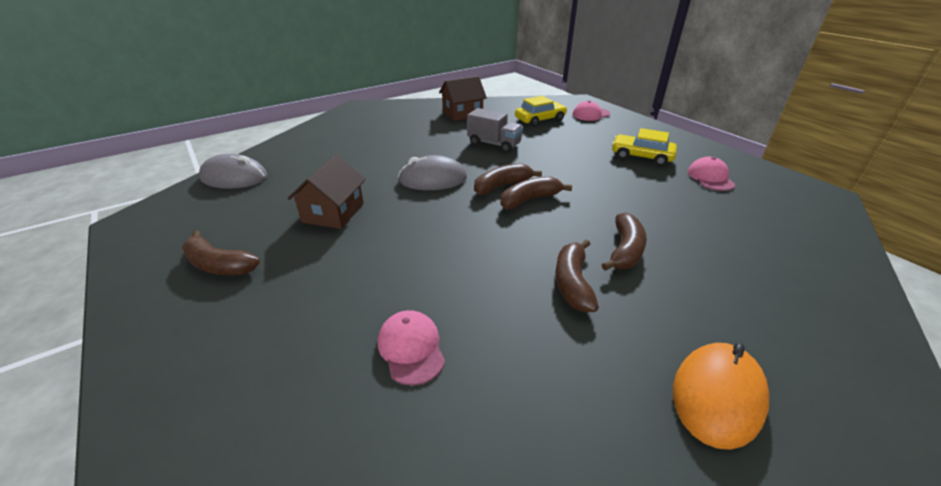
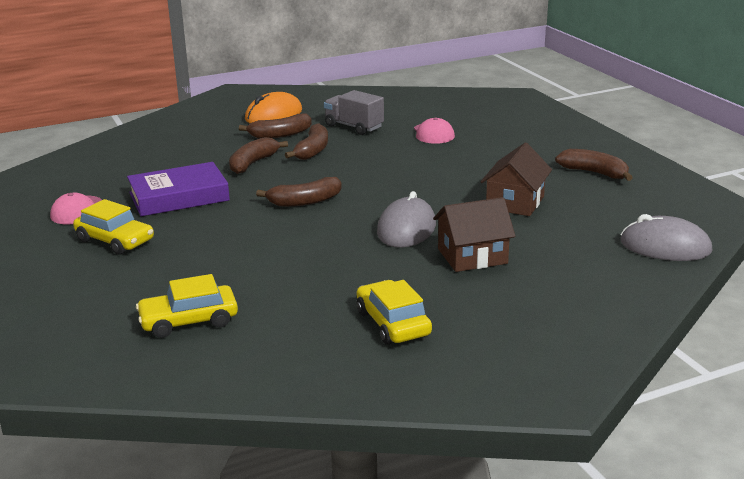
camera: 170 degrees left, 10 degrees down
(433, 125) = (393, 323): none -> yellow car
(433, 179) = (406, 229): grey mouse -> grey mouse turned 75 degrees counterclockwise
(462, 113) = (327, 351): brown house -> brown house (472, 256)
(494, 144) = (303, 274): grey truck -> grey truck (354, 127)
(502, 186) = (326, 216): brown banana -> brown banana (280, 135)
(590, 114) = (79, 328): pink cap -> none
(647, 197) = (179, 197): none -> purple book

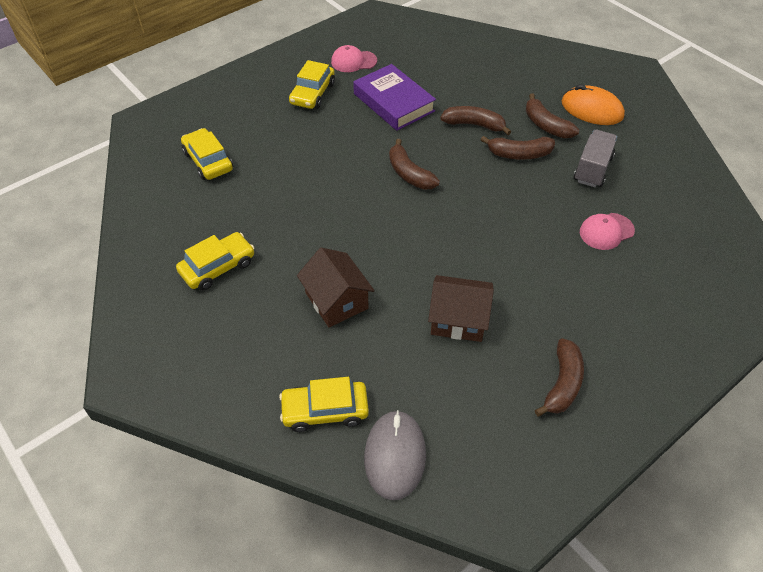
camera: 75 degrees right, 25 degrees up
(406, 229) = (377, 248): grey mouse -> none
(613, 274) = (325, 411): none -> yellow car

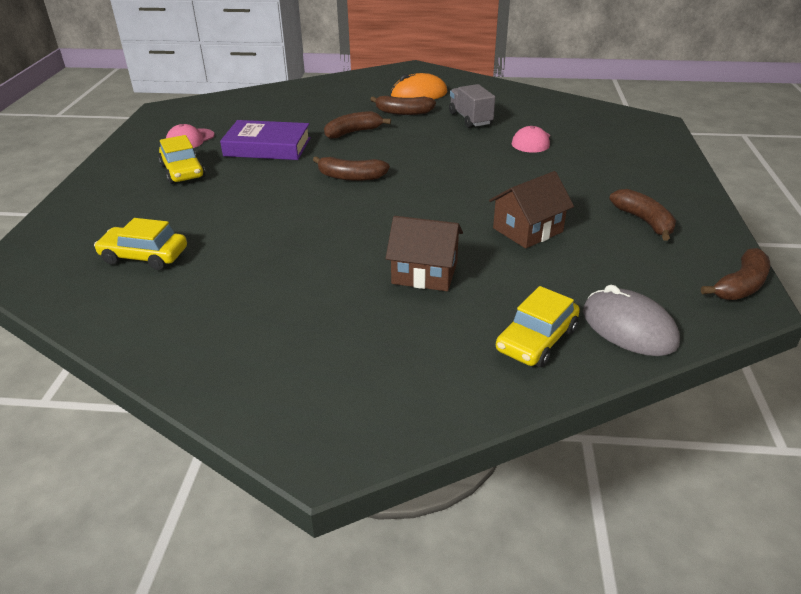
camera: 45 degrees left, 15 degrees down
(218, 267) = (280, 316): yellow car -> none
(519, 154) = (411, 132): brown banana -> brown banana (740, 285)

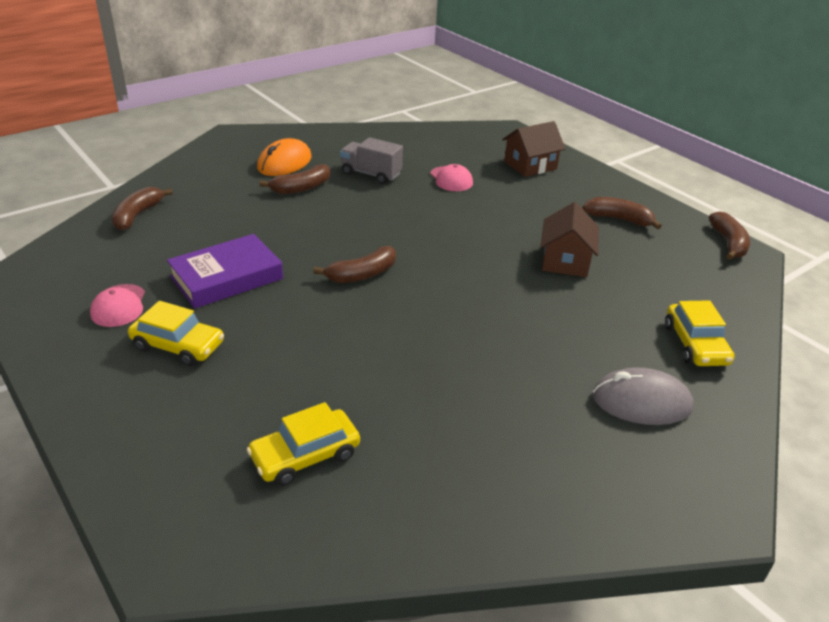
camera: 45 degrees left, 0 degrees up
(353, 132) = (288, 227): brown banana -> brown banana (137, 215)
(425, 273) = (557, 333): brown house -> brown house (530, 165)
(628, 327) = (723, 305): grey mouse -> grey mouse (641, 402)

